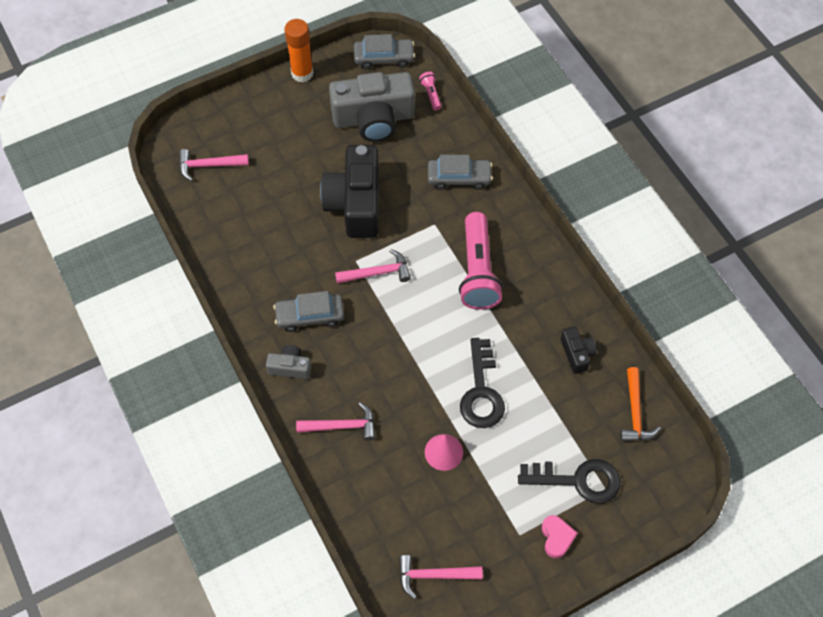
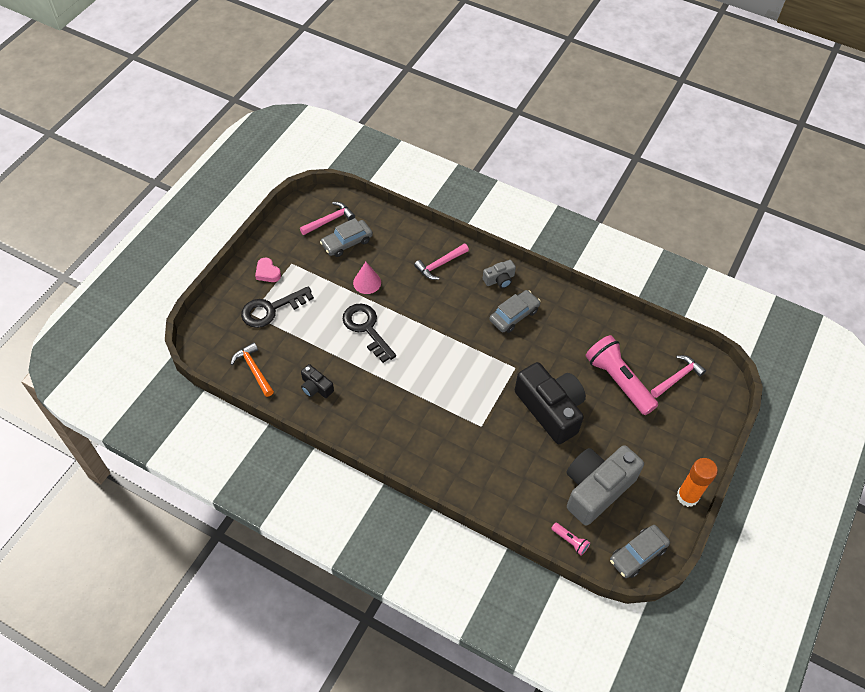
camera: 145 degrees right, 5 degrees down
(377, 273) = (493, 367): pink hammer -> none
(459, 178) = (490, 475): grey car -> grey car (347, 242)
(478, 271) = (424, 408): pink flashlight -> pink flashlight (618, 381)

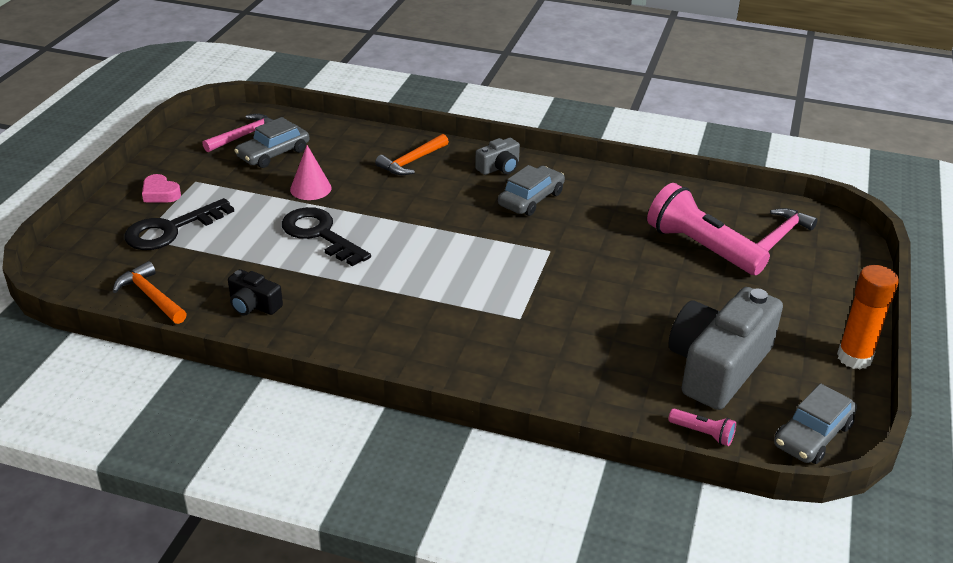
camera: 10 degrees left, 20 degrees down
(440, 264) = (412, 161): pink hammer -> orange hammer
(550, 409) = (616, 288): black camera -> none

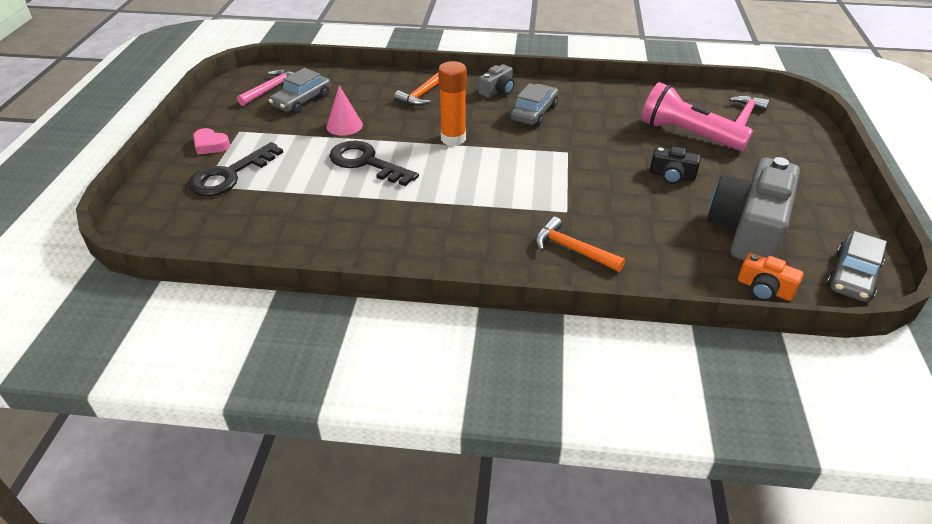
camera: 10 degrees left, 5 degrees up
(151, 296) = (229, 237): orange hammer -> orange hammer (572, 249)
(253, 305) = (328, 232): black camera -> black camera (672, 175)
(703, 433) = (764, 289): pink flashlight -> orange camera
(854, 358) = (850, 207): orange glue stick -> orange glue stick (453, 139)

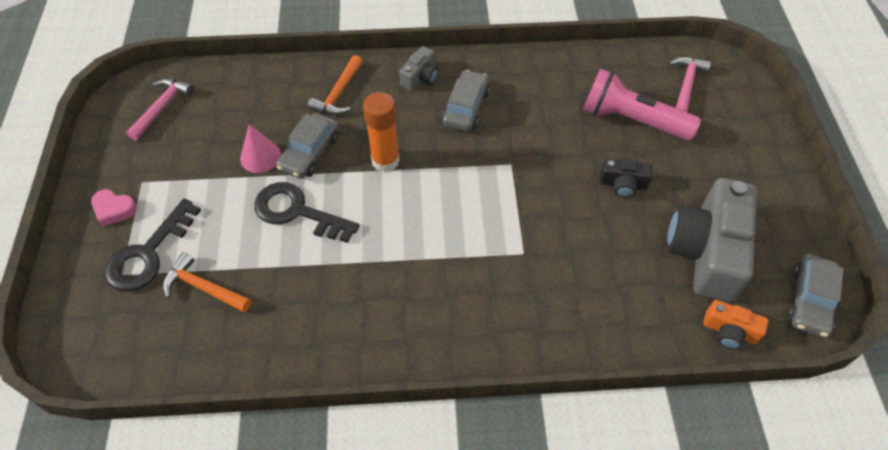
camera: 10 degrees left, 15 degrees up
(302, 101) = (202, 122): grey car -> grey car (310, 152)
(572, 249) = (537, 307): orange hammer -> orange hammer (204, 288)

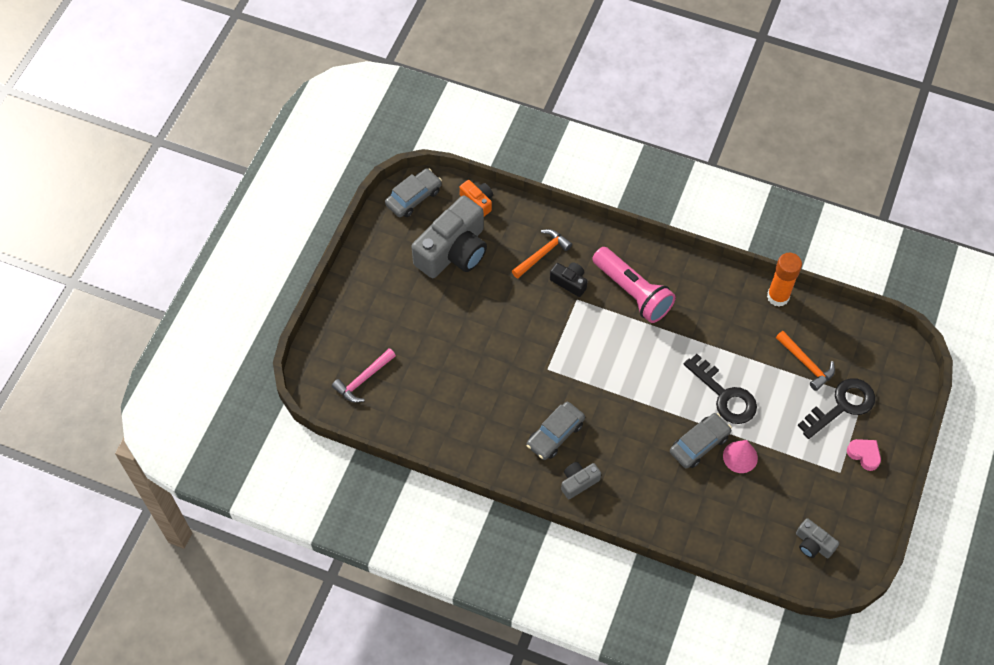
camera: 155 degrees left, 5 degrees up
(162, 107) = (813, 544): pink hammer -> grey camera
(338, 93) = (656, 494): orange hammer -> orange hammer (542, 254)
(385, 161) = (642, 411): orange glue stick -> orange glue stick (778, 296)
(623, 184) = (475, 319): black camera -> black camera (569, 282)
(631, 120) = (431, 367): pink flashlight -> pink flashlight (633, 292)

